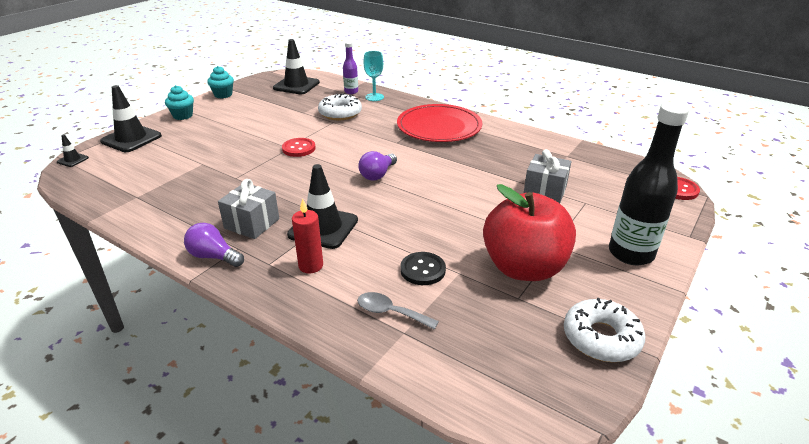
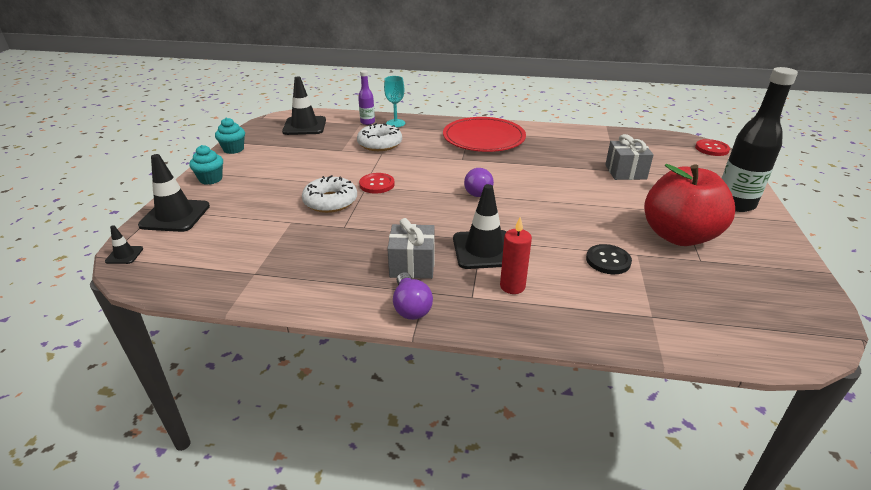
camera: 25 degrees left, 0 degrees up
(214, 256) = (411, 307): purple light bulb -> purple light bulb turned 105 degrees counterclockwise
(390, 312) = (623, 304): grey spoon -> none
(601, 338) = (786, 271): white donut -> white donut (330, 201)

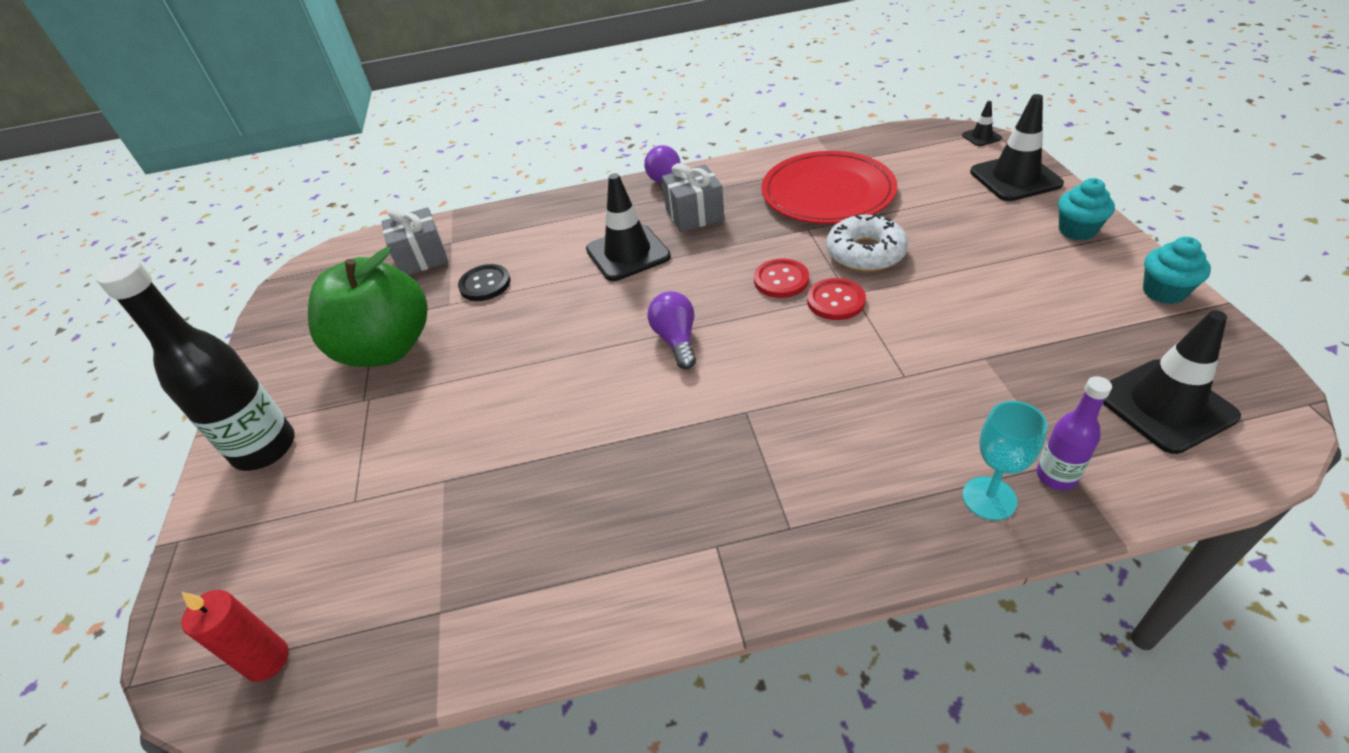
camera: 165 degrees right, 10 degrees up
(380, 144) = (937, 401): white donut -> none
(483, 138) = (741, 507): red plate -> red plate (827, 192)
(512, 286) = (584, 227): red candle -> red candle (267, 660)
(625, 172) = (427, 479): grey gift -> grey gift (422, 257)
(678, 236) = (387, 349): red apple -> green apple
(711, 149) = (189, 663): red button -> red button (781, 280)

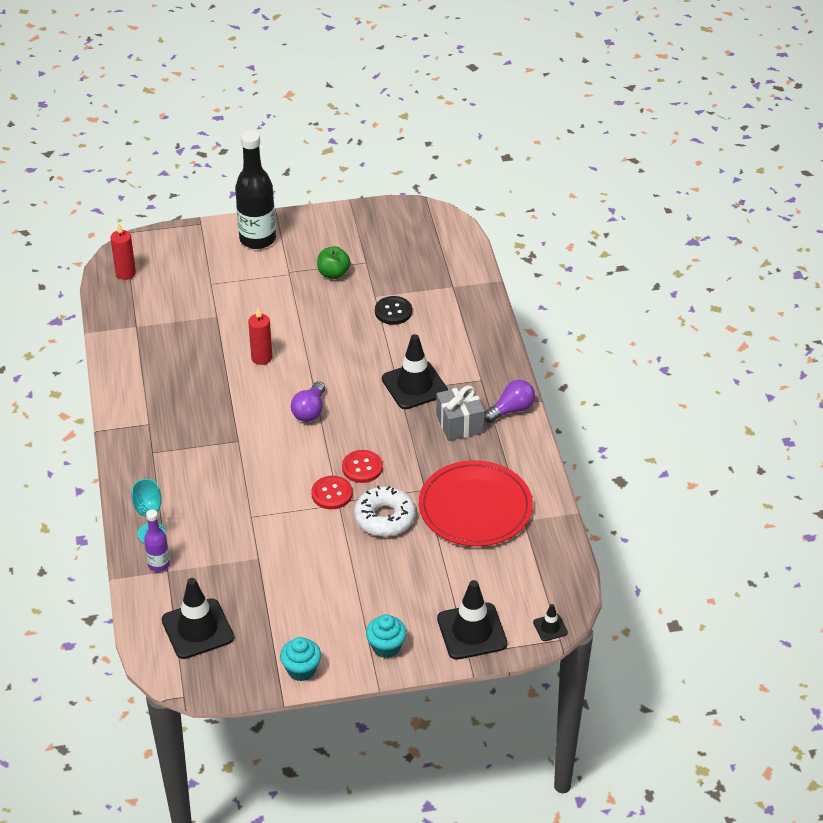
camera: 85 degrees right, 0 degrees up
(387, 349) = (333, 273): green apple -> green apple, size x0.47
(422, 257) = (434, 273): grey gift -> none
(558, 407) = (261, 358): none -> red candle
(676, 340) = (310, 411): purple light bulb -> purple light bulb turned 120 degrees clockwise

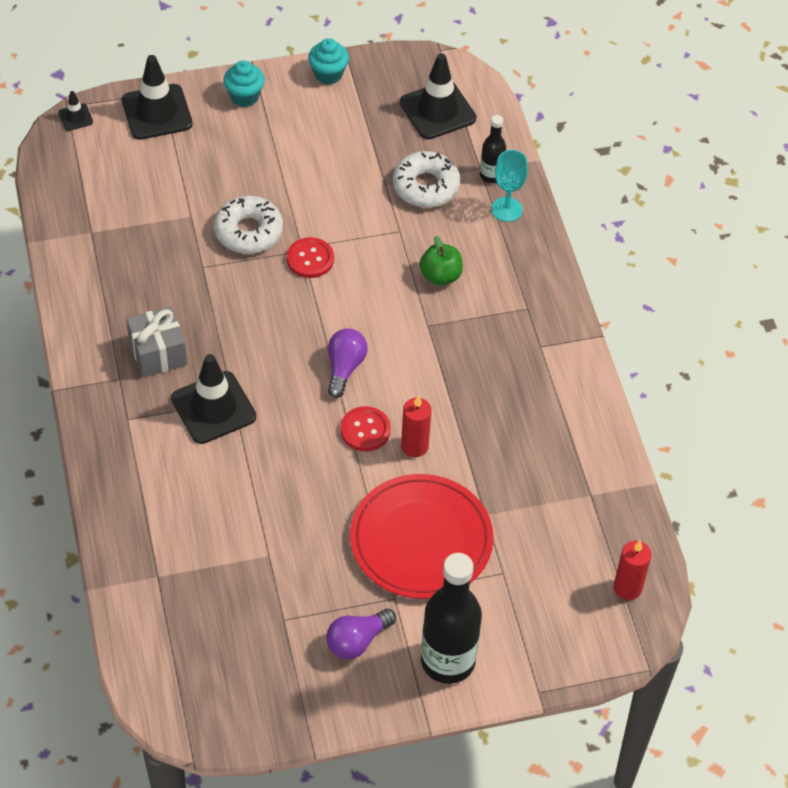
camera: 175 degrees right, 10 degrees up
(159, 564) = (491, 175): purple bottle -> black bottle
(221, 555) = (426, 186): none -> white donut
(333, 273) = (329, 595): green apple -> green apple (440, 276)
(362, 467) = (276, 292): red button -> red button (365, 430)
(393, 311) = (242, 528): black button -> none
(475, 507) = (145, 245): red plate -> red plate (421, 540)
(511, 410) = (92, 374): purple light bulb -> purple light bulb (357, 641)

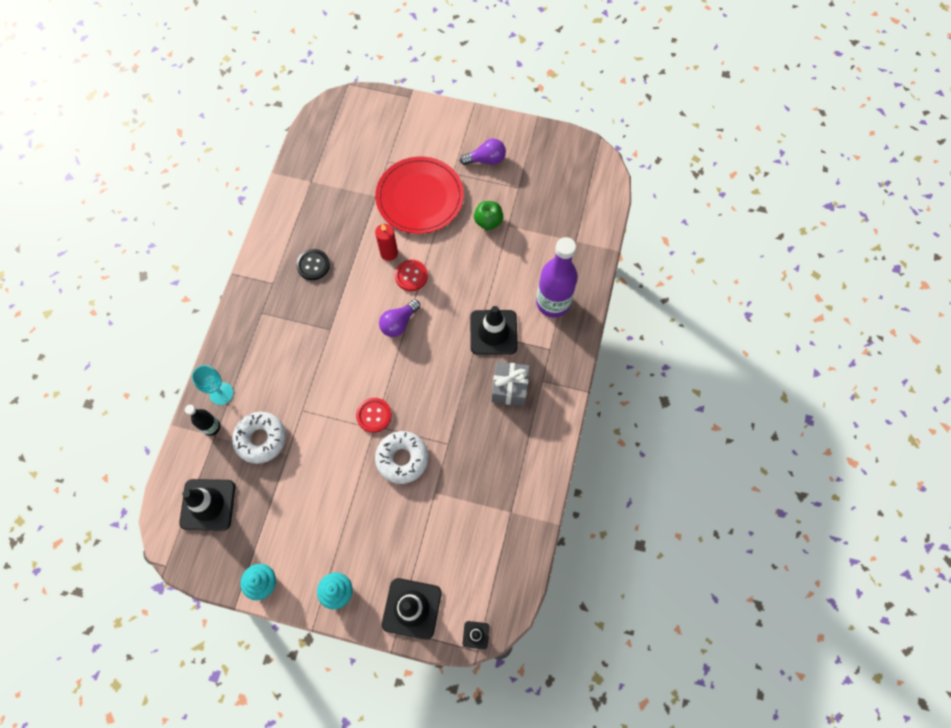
camera: 150 degrees left, 15 degrees up
(151, 477) = (553, 303): none -> purple bottle
(440, 276) = (298, 362): green apple -> green apple (488, 221)
(448, 661) = (445, 130): black bottle -> none
(504, 388) = (313, 265): none -> black button
(627, 588) = (329, 125): red candle -> none

